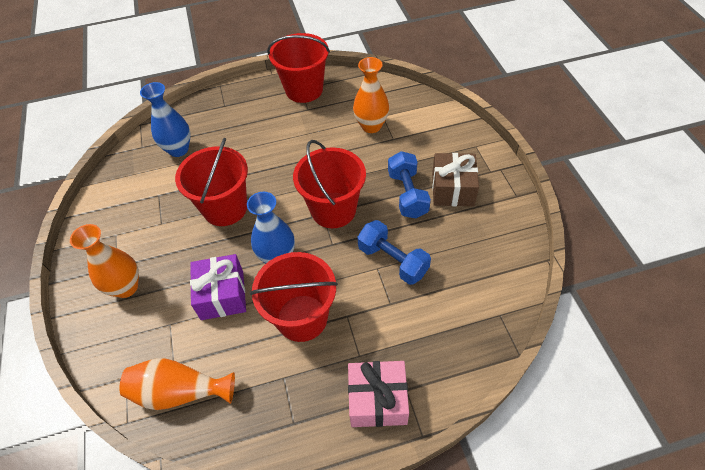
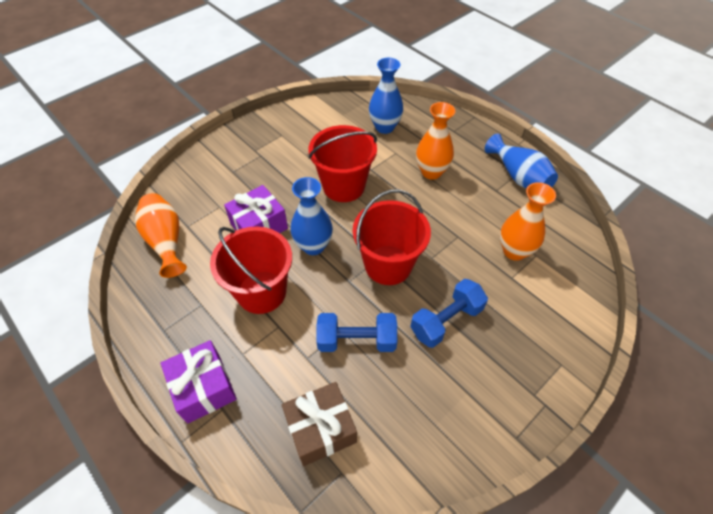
camera: 60 degrees right, 0 degrees up
(126, 287) = (239, 165): orange vase -> orange vase (431, 172)
(304, 90) = (518, 176): red bucket -> blue vase
(377, 400) = (204, 388): pink gift -> purple gift
(392, 261) = (356, 340): blue dumbbell -> blue dumbbell turned 75 degrees clockwise
(452, 189) = (481, 362): brown gift -> brown gift (321, 429)

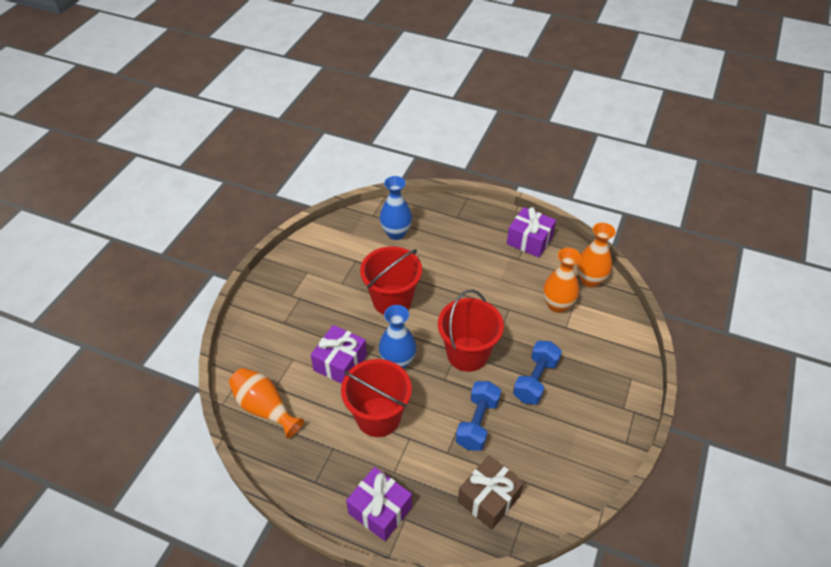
camera: 25 degrees left, 5 degrees down
(356, 340) = (477, 423): blue dumbbell -> blue dumbbell turned 45 degrees counterclockwise
(431, 172) = (458, 261): orange vase -> orange vase (589, 280)
(518, 176) = (529, 240): blue vase -> purple gift

